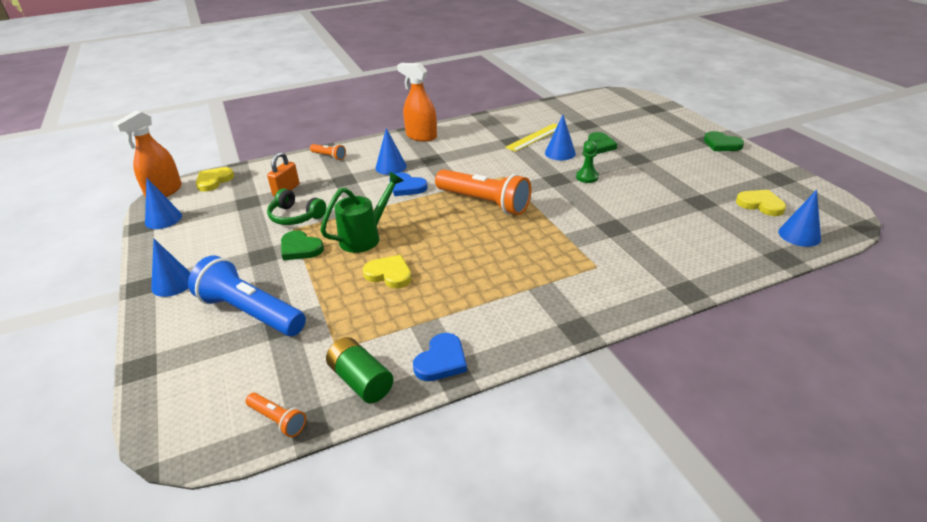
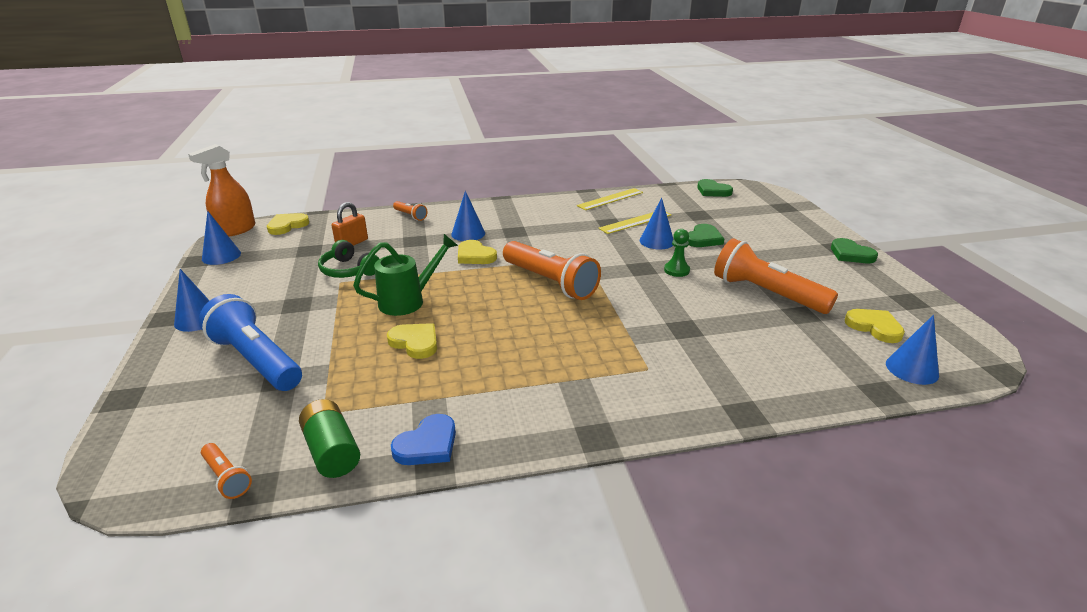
camera: 10 degrees right, 5 degrees down
(300, 248) = (337, 303): green heart -> green heart (713, 191)
(406, 187) = (475, 256): blue heart -> yellow heart
(421, 136) = (513, 207): orange spray bottle -> none
(504, 118) = (610, 199): none -> yellow ruler
(667, 188) = (766, 293): none -> orange flashlight

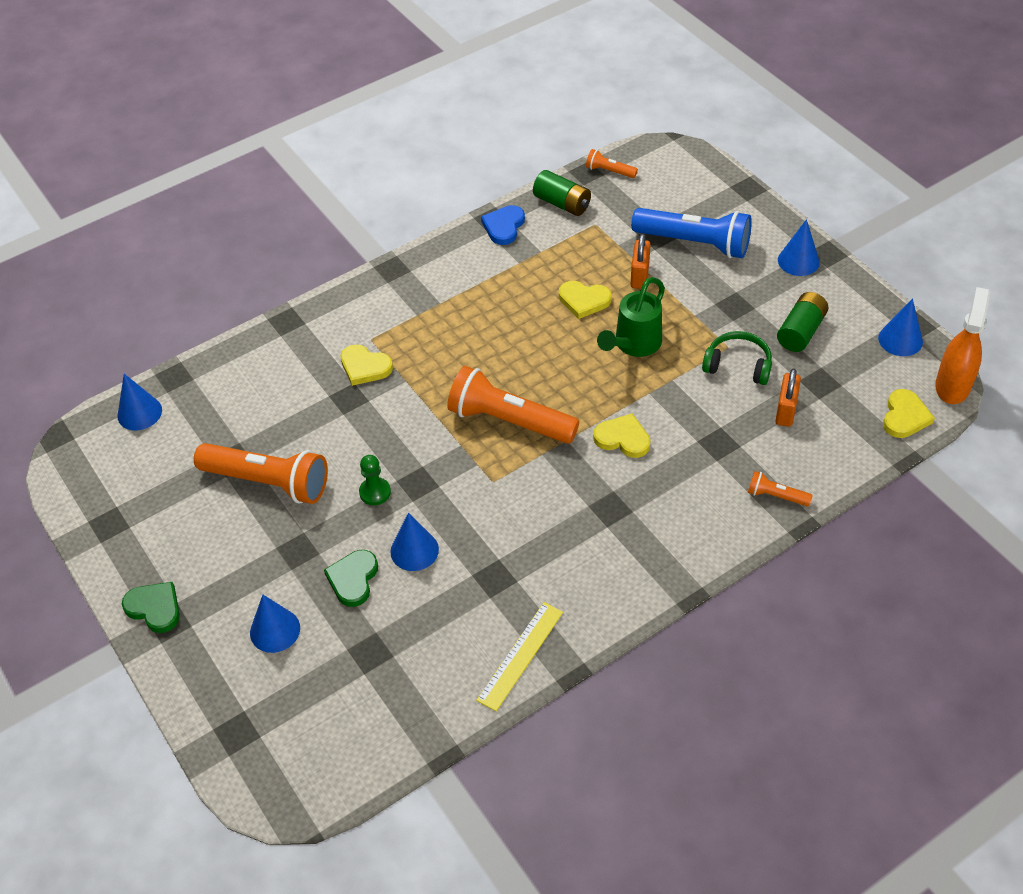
camera: 160 degrees right, 20 degrees up
(276, 276) = (801, 332): none -> green battery
(342, 348) = (639, 276): none -> orange padlock
(468, 233) = (665, 481): blue cone -> blue cone (275, 630)
(635, 222) = (458, 594): yellow ruler -> none
(713, 191) = (359, 754): green heart -> none
(874, 327) = (159, 462): yellow heart -> yellow heart (365, 367)

